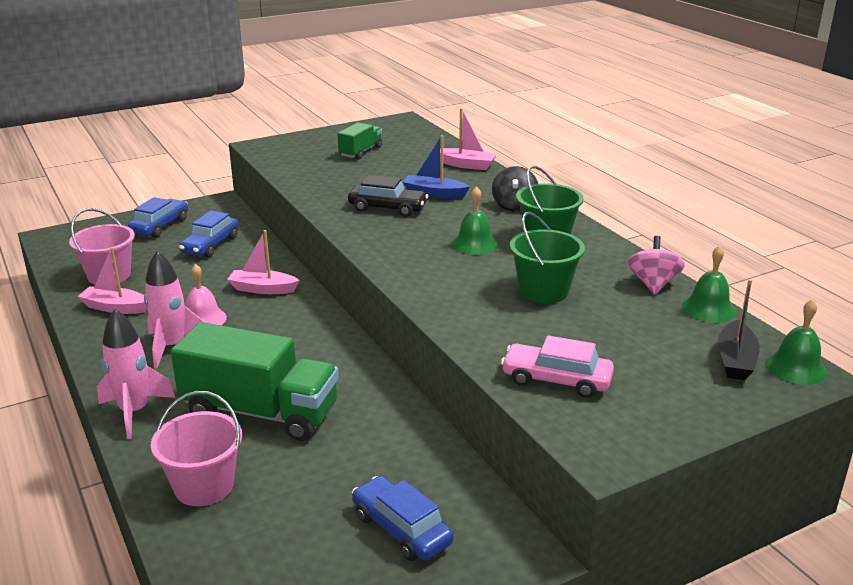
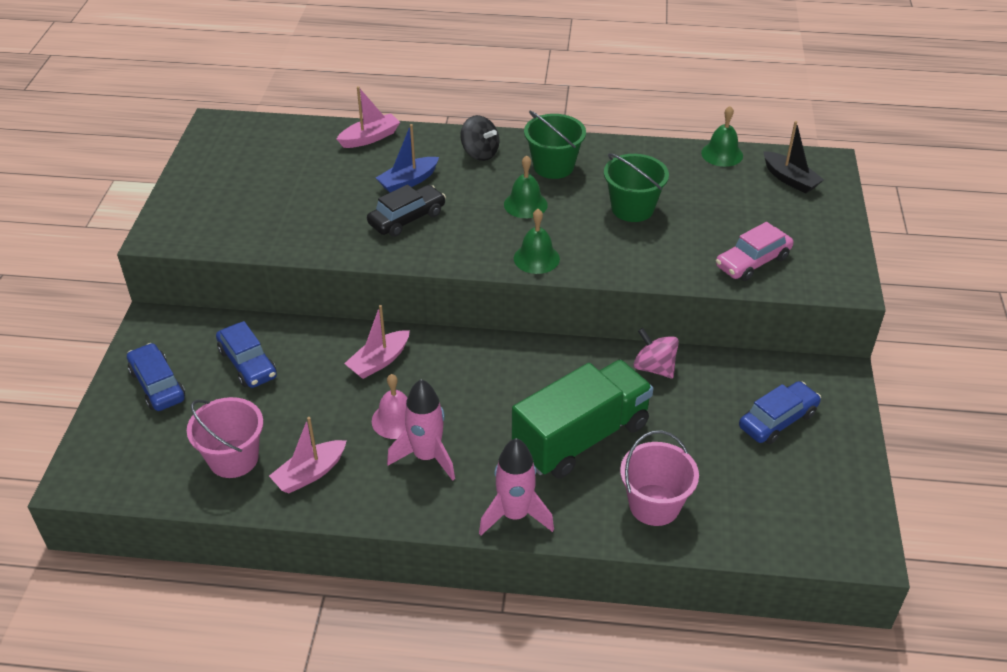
camera: 55 degrees left, 15 degrees up
(360, 152) = (261, 181): green truck -> none
(401, 529) = (777, 420): blue car -> blue car turned 150 degrees clockwise
(653, 284) = (669, 157): pink spinning top -> pink spinning top (654, 368)
(796, 367) = (816, 162): green bell -> green bell (536, 258)

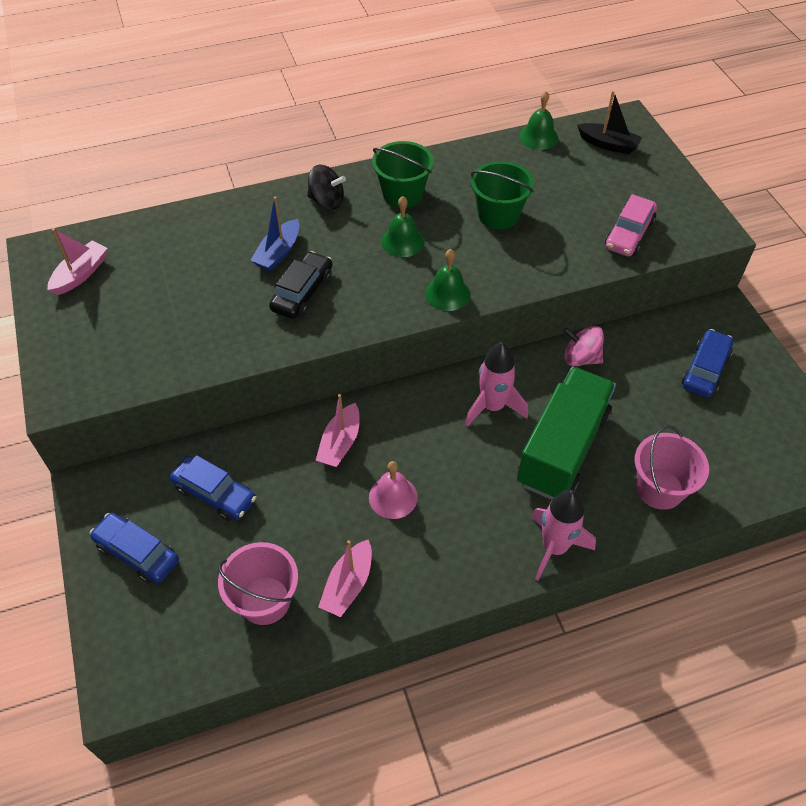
camera: 25 degrees left, 10 degrees up
(370, 138) = (210, 217): pink boat -> pink boat (80, 274)
(426, 457) = (443, 522): pink rocket -> pink rocket (492, 407)

